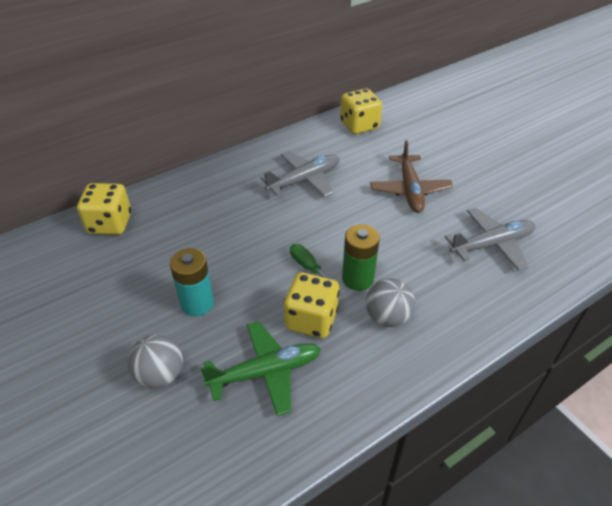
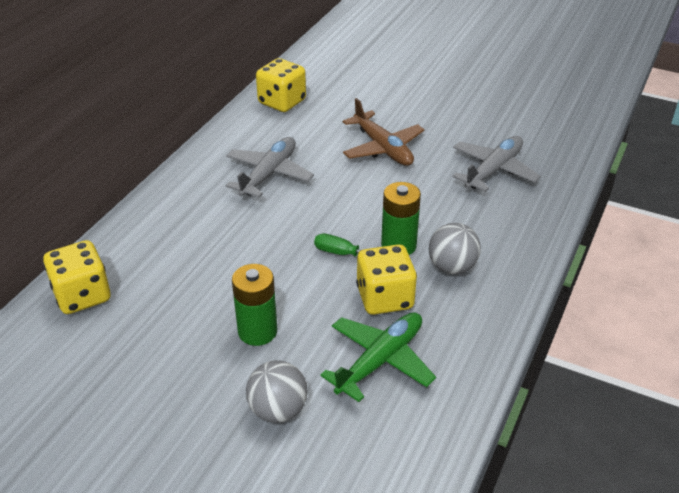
camera: 30 degrees left, 5 degrees down
(197, 303) = (257, 331): turquoise battery -> green battery

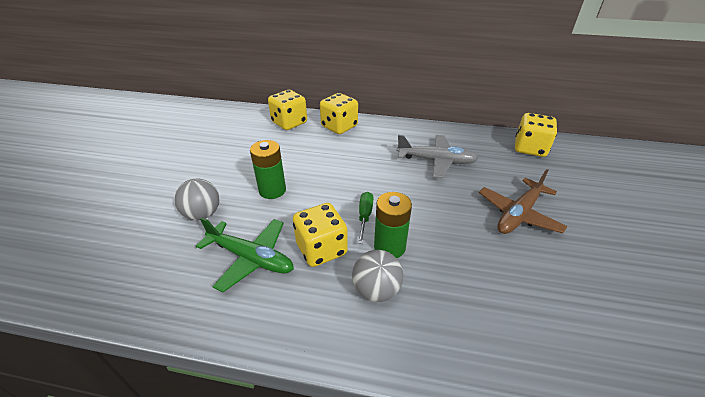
camera: 75 degrees right, 0 degrees up
(133, 241) = (339, 126): none -> yellow dice
(493, 170) = (552, 307): grey plane -> none

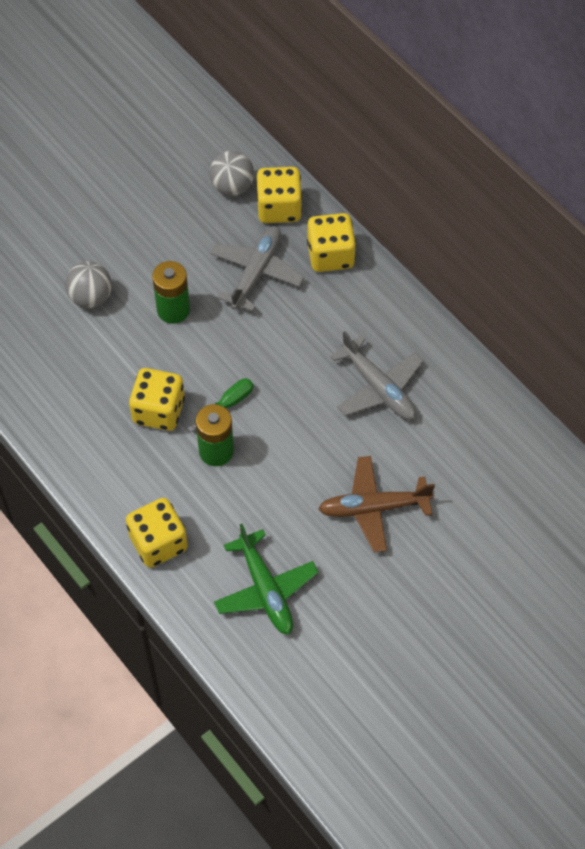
camera: 40 degrees right, 20 degrees up
(251, 258) = (96, 378): green plane -> green plane (265, 590)
(306, 150) = (256, 272): none -> grey plane
(376, 290) = (165, 479): grey ball -> grey ball (232, 186)
(530, 148) = (511, 447): yellow dice -> yellow dice (158, 543)

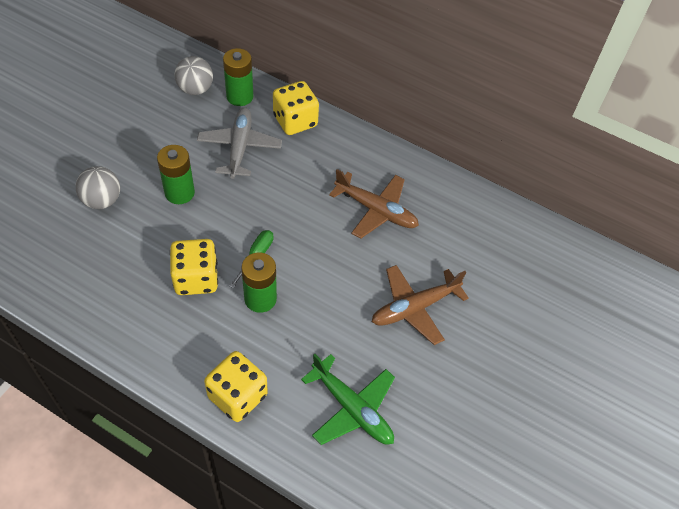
camera: 25 degrees left, 5 degrees down
(279, 208) = (240, 96): yellow dice -> green battery
(378, 388) = (376, 210): grey plane -> brown plane

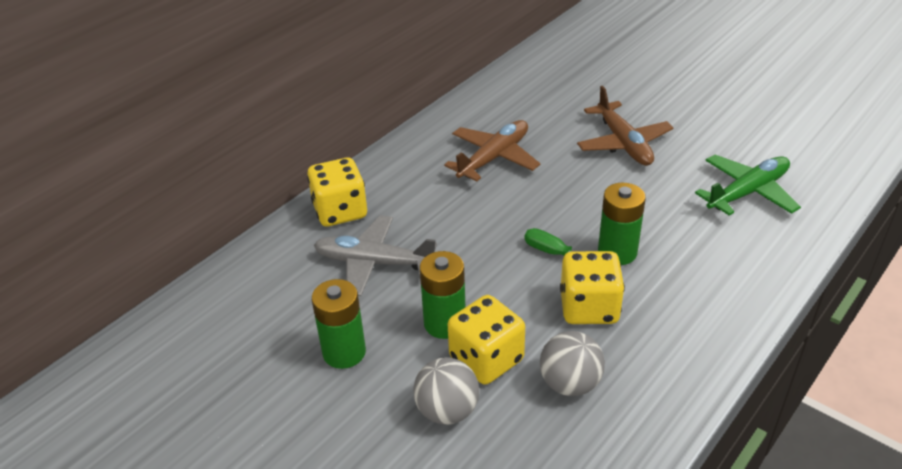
camera: 75 degrees left, 15 degrees down
(195, 89) = (247, 306): grey ball -> grey ball (570, 383)
(237, 396) = (749, 274): yellow dice -> yellow dice (486, 359)
(240, 96) = (278, 260): green battery -> green battery (344, 352)

